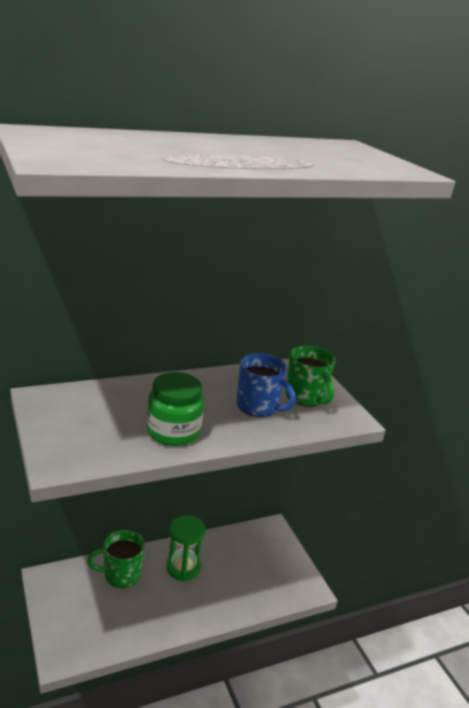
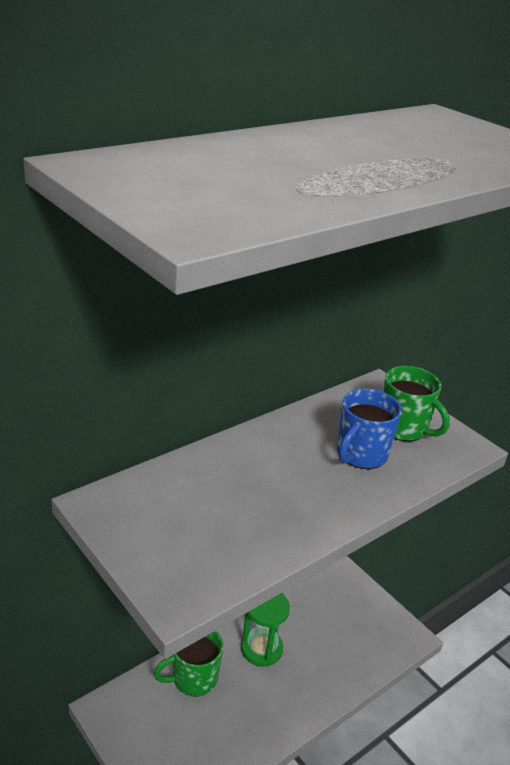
camera: 15 degrees left, 5 degrees up
(173, 432) = (286, 514): green jar -> none
(258, 406) = (360, 454): blue mug -> blue mug turned 105 degrees clockwise

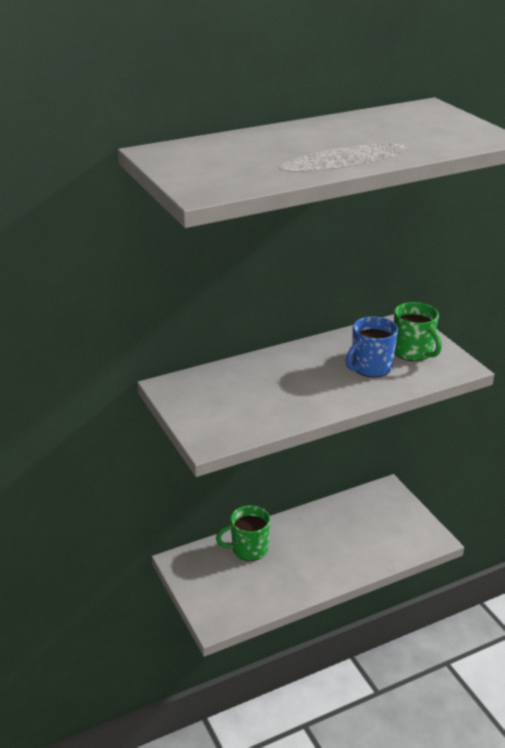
camera: 15 degrees right, 0 degrees up
(261, 649) = (307, 536): green hourglass -> none

